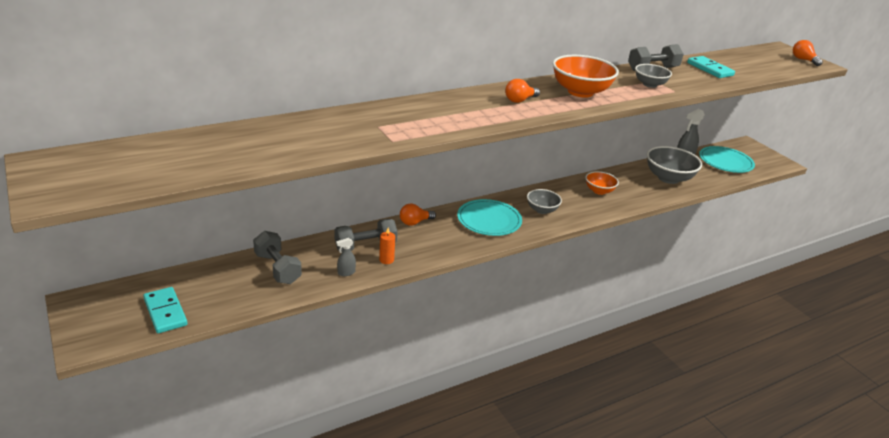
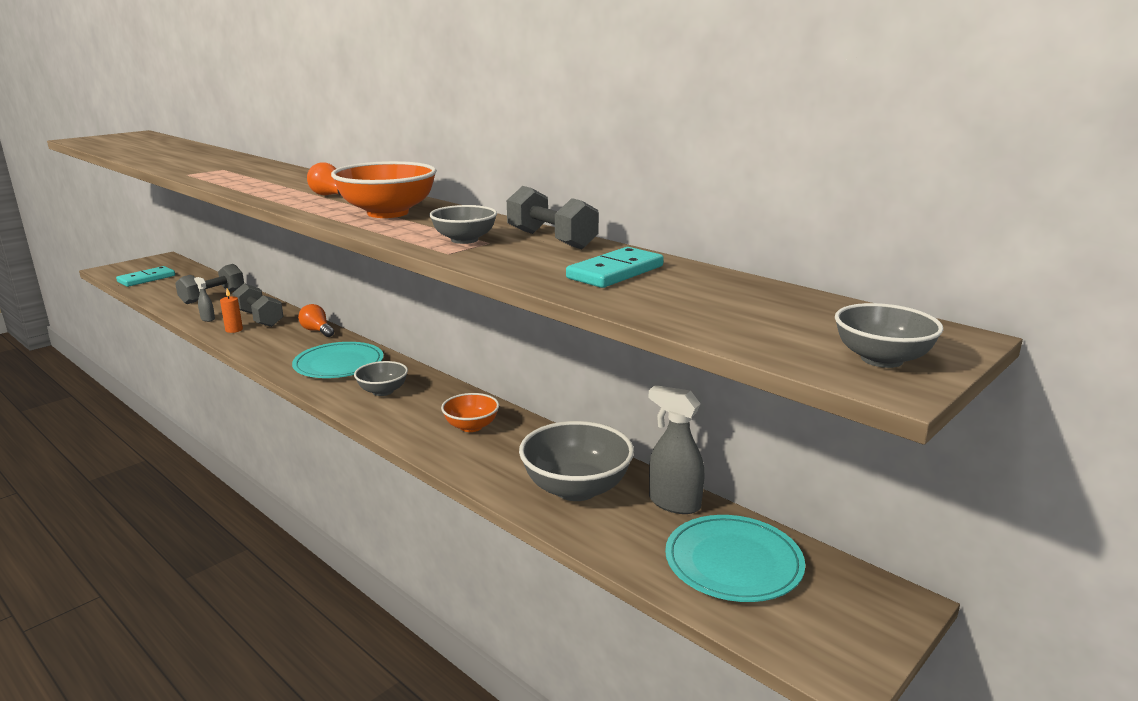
camera: 75 degrees right, 10 degrees down
(803, 60) = (881, 359): orange light bulb -> grey bowl

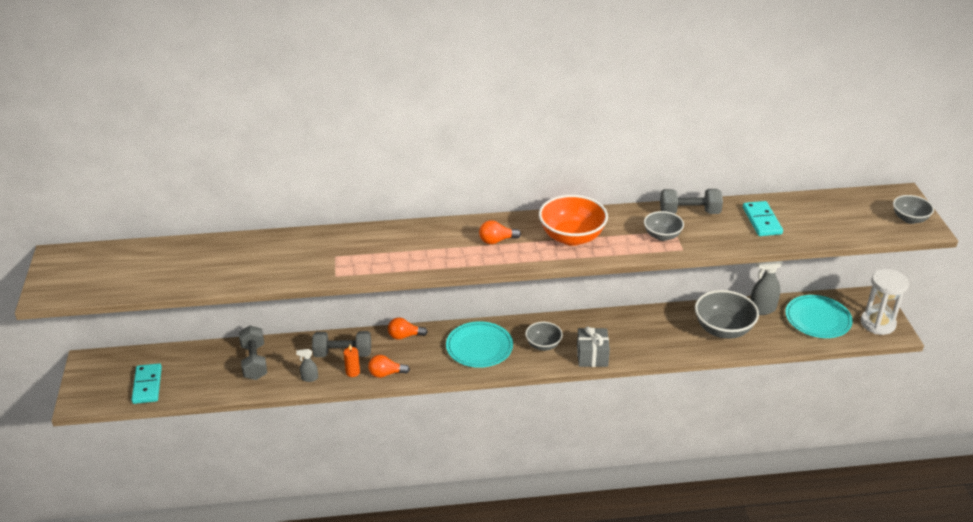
camera: 50 degrees left, 15 degrees up
(245, 342) = (386, 374): none -> orange light bulb
(396, 422) = (592, 356): none -> grey gift
(471, 426) = (625, 332): orange bowl -> none
(830, 635) = (877, 323): none -> white hourglass

